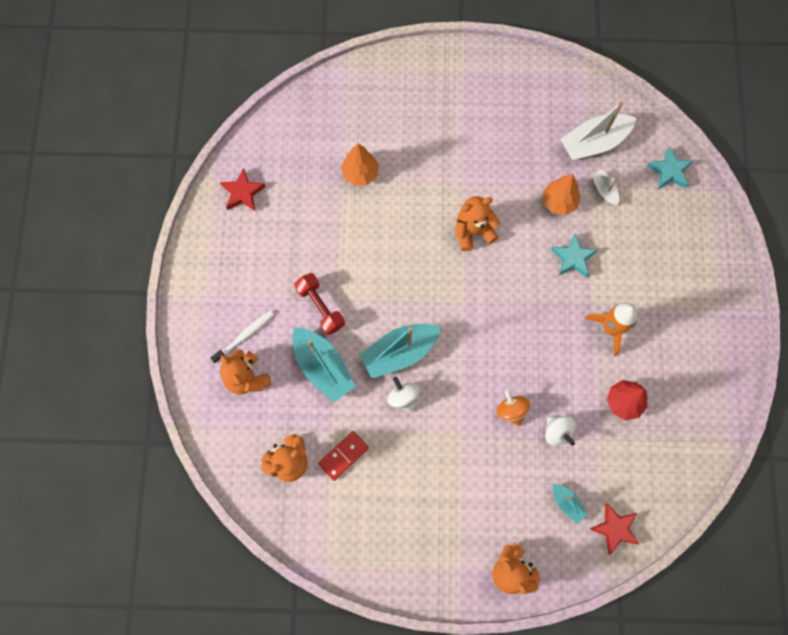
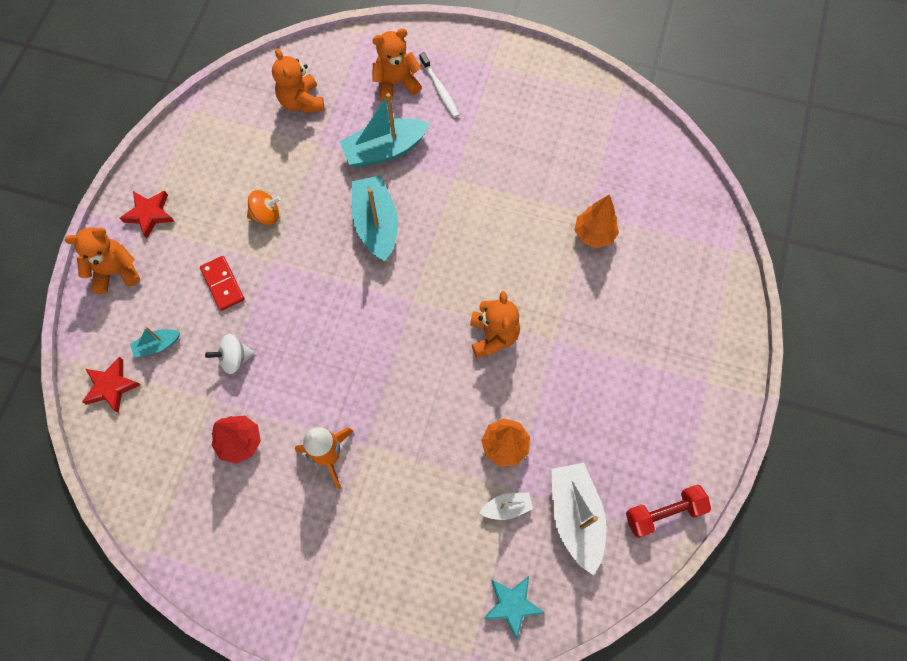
camera: 105 degrees right, 5 degrees down
(243, 192) = (597, 117): red star -> red star (149, 214)
(320, 307) = (449, 162): red dumbbell -> red dumbbell (663, 513)
(343, 456) = (289, 149): red domino -> red domino (222, 284)
(403, 397) = (327, 216): white spinning top -> none
(511, 410) = (275, 317): orange spinning top -> orange spinning top (266, 215)
(573, 258) = (428, 439): turquoise star -> none

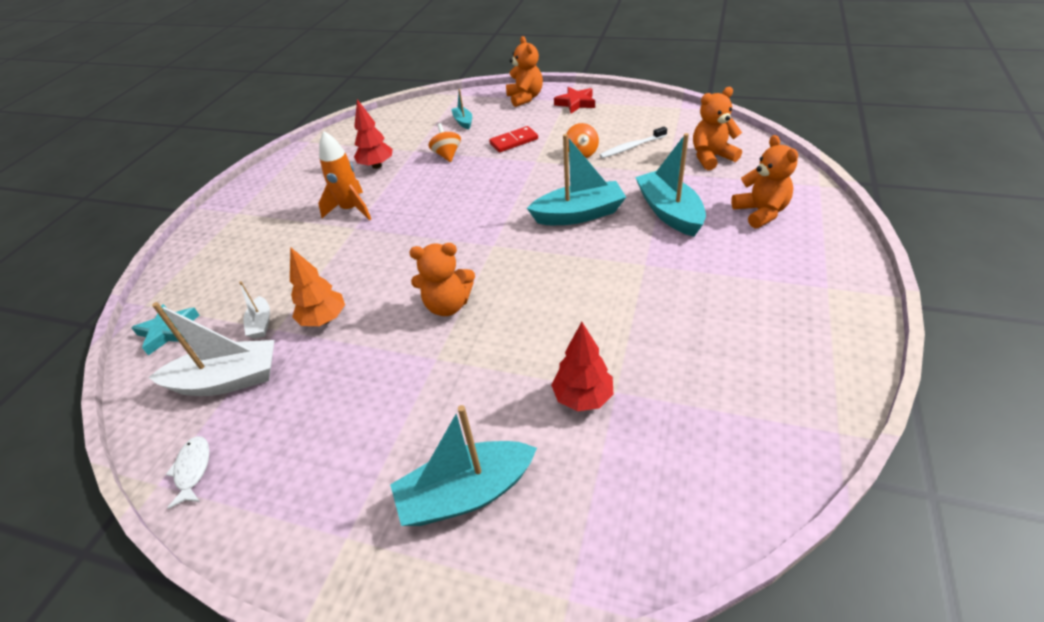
camera: 95 degrees right, 25 degrees down
(111, 386) = (434, 110): red star -> none
(234, 358) = (447, 155): white spinning top -> orange spinning top
(439, 89) = (766, 245): white toothbrush -> white toothbrush (631, 147)
(594, 234) = (583, 397): orange tree -> red tree
(663, 513) = (193, 469): red dumbbell -> white fish
(672, 308) = (466, 493): none -> turquoise boat

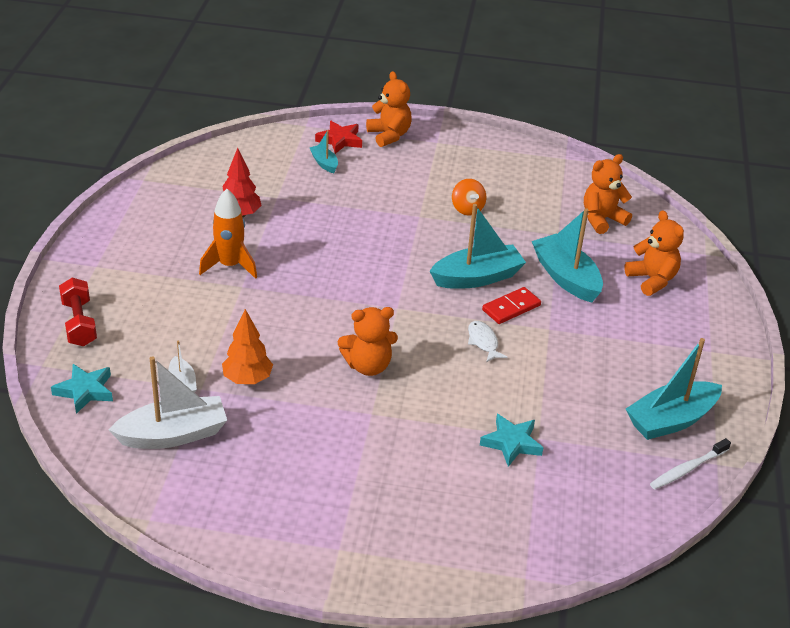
camera: 15 degrees left, 5 degrees down
(193, 469) = (177, 507): white fish -> white fish (483, 342)
(197, 264) = (79, 323): none -> red dumbbell
(447, 155) = (318, 204): orange spinning top -> none
(466, 493) = (429, 515): turquoise boat -> turquoise boat (671, 420)
(514, 141) = (389, 191): red domino -> red domino (511, 308)
(576, 103) = (449, 146): red star -> red star (340, 140)
(583, 397) = (511, 443): red tree -> turquoise star
(631, 147) = (519, 204): white toothbrush -> white toothbrush (687, 469)

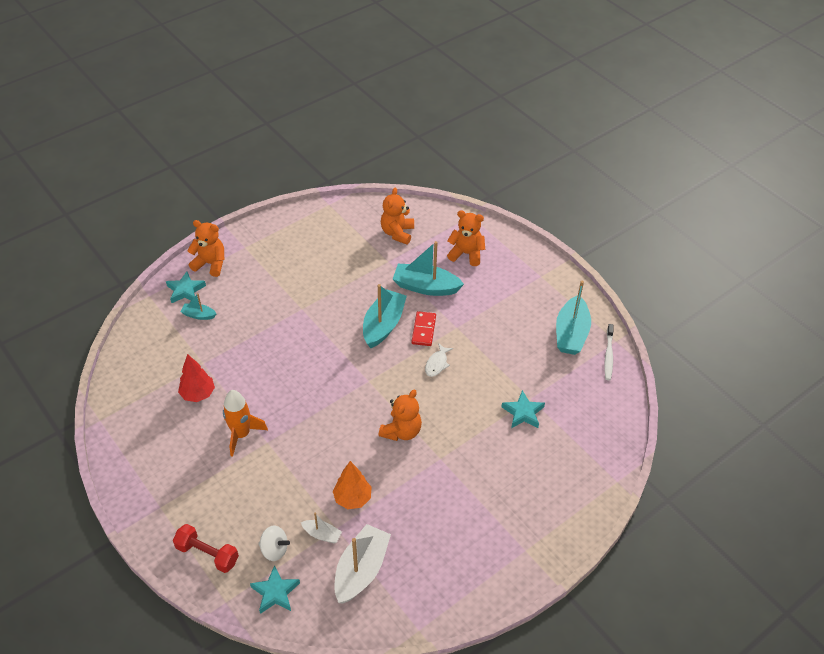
camera: 45 degrees left, 10 degrees up
(130, 362) = (274, 549): none -> white spinning top
(340, 140) = (185, 290): red star -> turquoise star
(467, 209) = (321, 282): orange spinning top -> none
(483, 342) = (437, 364): white fish -> white fish turned 90 degrees counterclockwise

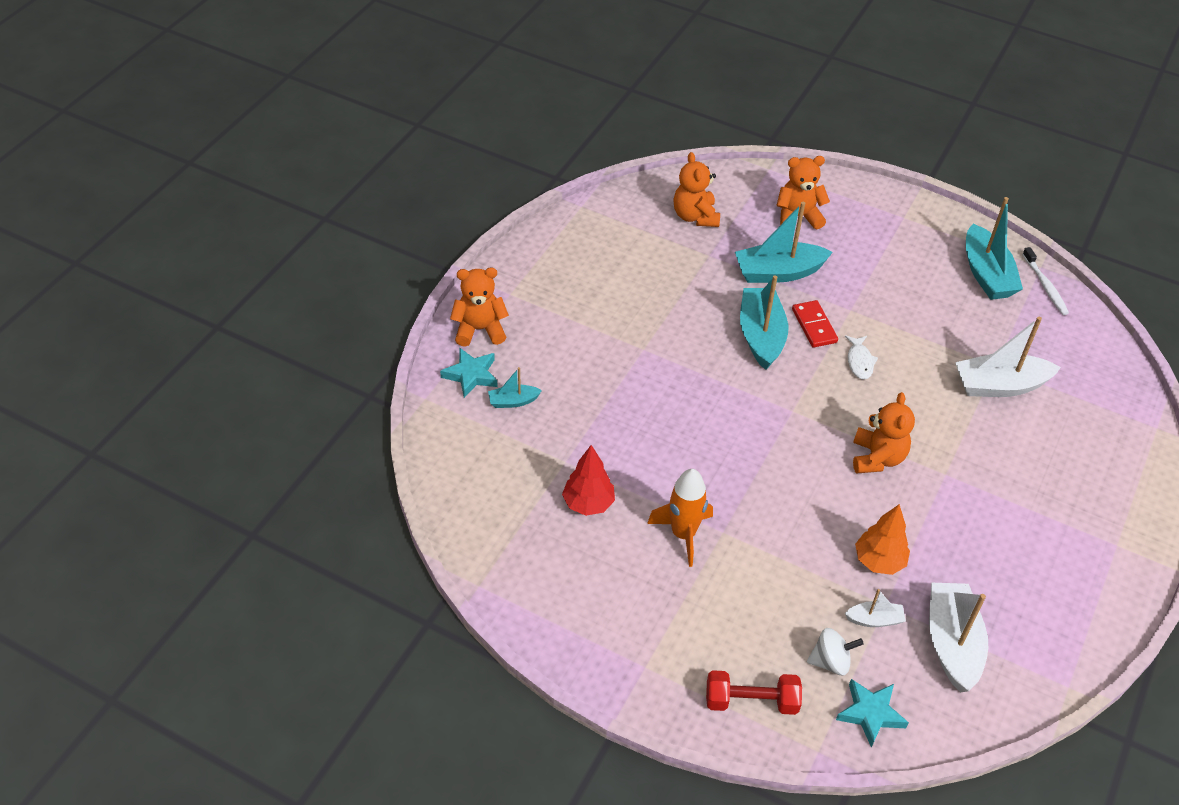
camera: 25 degrees left, 0 degrees up
(523, 413) = (1000, 385): turquoise star -> white boat

